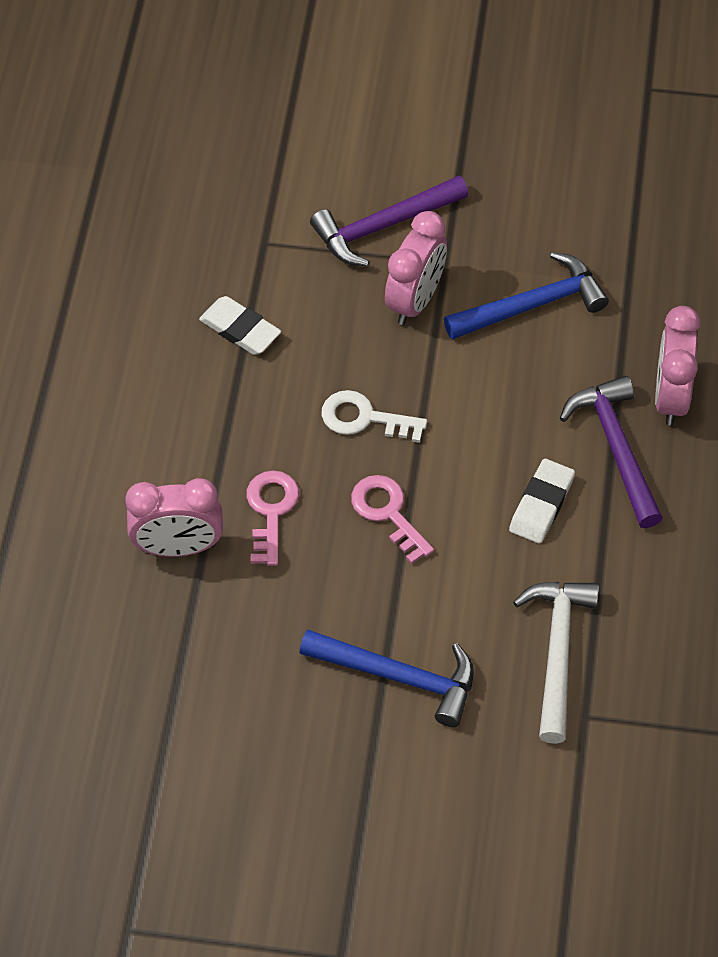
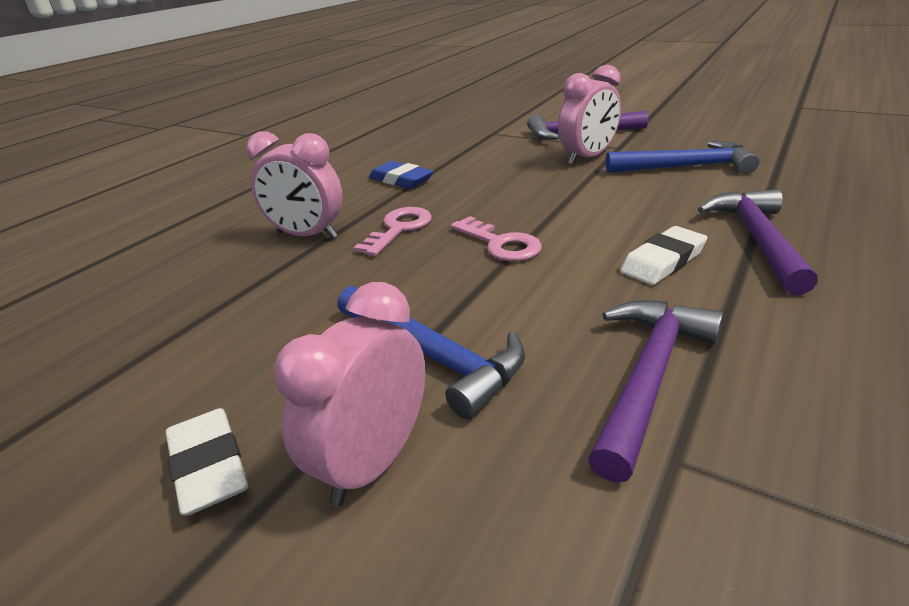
camera: 25 degrees right, 25 degrees down
(210, 404) = (401, 180): none -> blue eraser
(240, 329) = (449, 157): white eraser -> white eraser (209, 466)
(364, 418) = (514, 197): white key -> none
(388, 513) = (500, 244): pink key -> pink key turned 150 degrees clockwise
(557, 652) = (648, 377): white hammer -> purple hammer
(671, 397) = (823, 219): pink clock -> pink clock (373, 462)

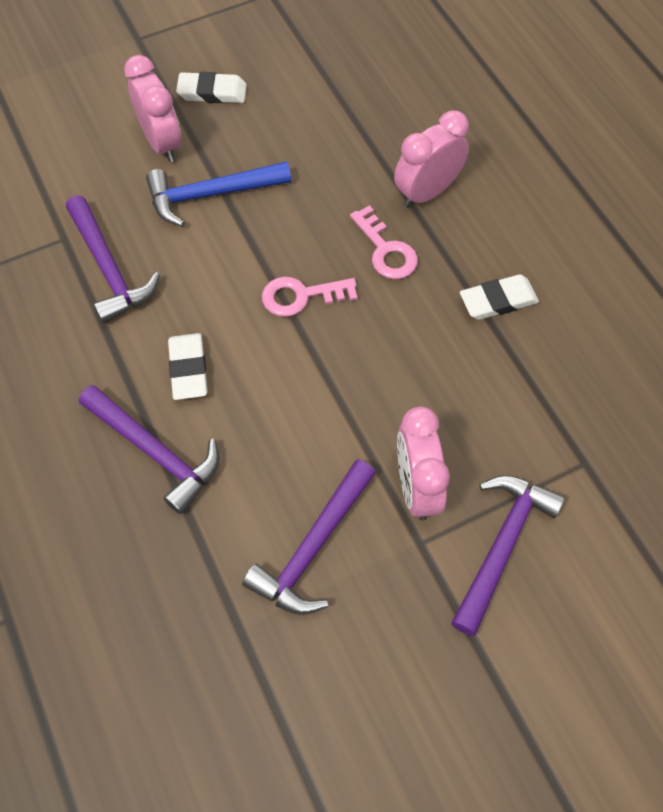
camera: 120 degrees right, 30 degrees up
(401, 180) = (498, 300): blue eraser -> white eraser
(686, 167) = (313, 547): blue hammer -> purple hammer

